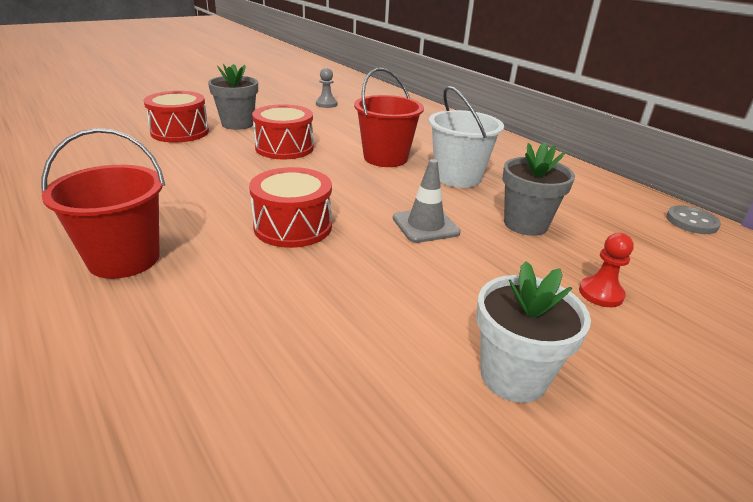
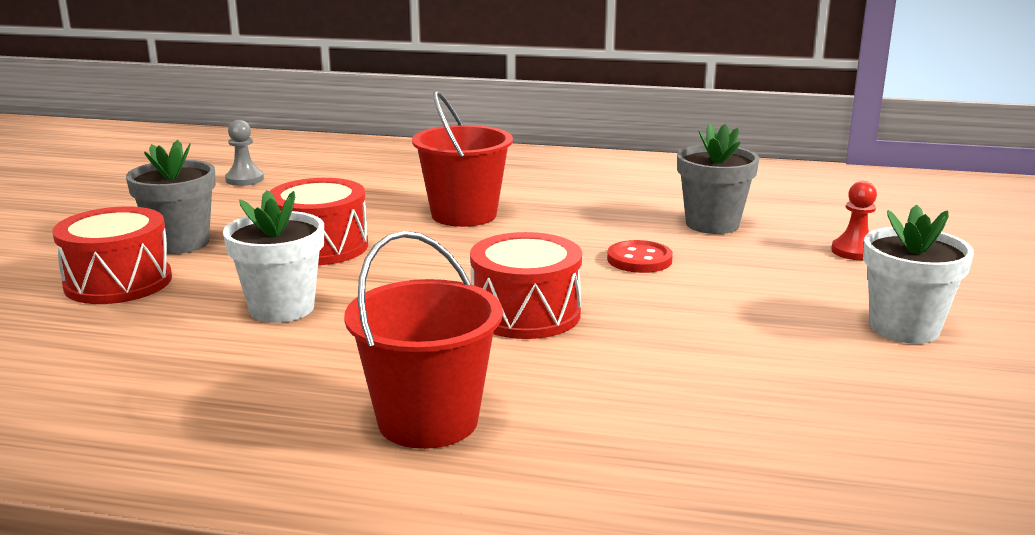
camera: 40 degrees left, 10 degrees down
(203, 170) = (282, 308): none -> white flower pot
(425, 225) = (639, 260): grey traffic cone -> red button
(457, 177) = (575, 206): white bucket -> none
(691, 222) = (815, 174): grey button -> none

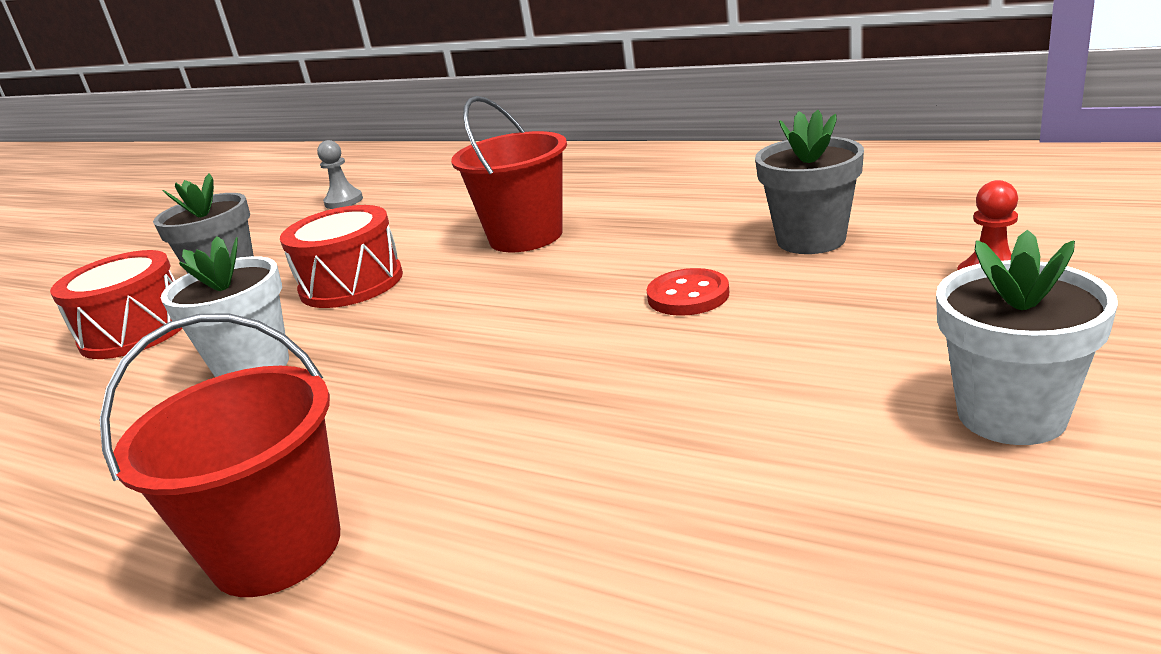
camera: 20 degrees right, 5 degrees up
(525, 314) = (501, 379): red drum -> none

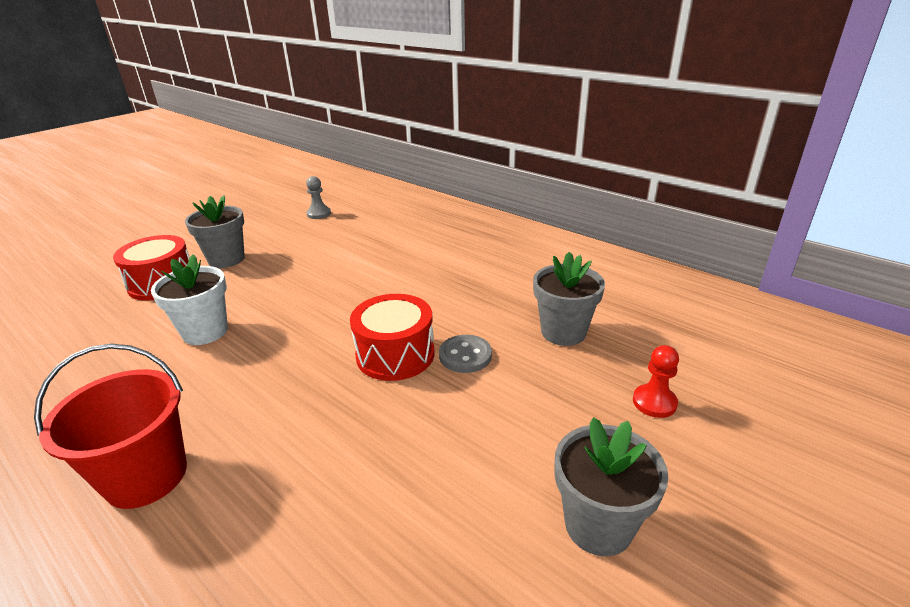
camera: 10 degrees right, 5 degrees up
(351, 283) = (288, 282): red drum -> red drum (395, 354)
(525, 236) = (401, 275): red bucket -> none
(688, 295) = (465, 355): red button -> grey button
(1011, 415) = (598, 525): white flower pot -> grey flower pot

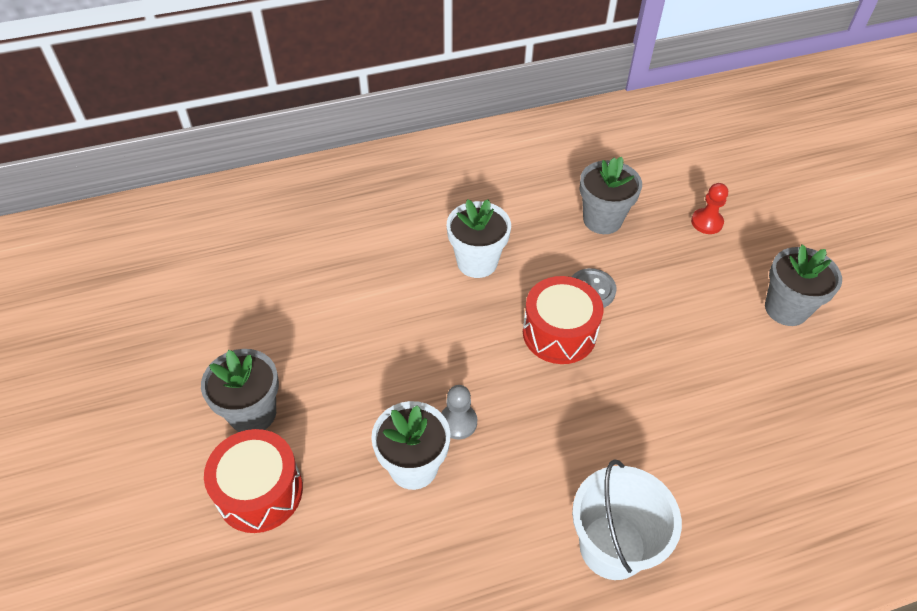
camera: 60 degrees left, 20 degrees up
(146, 476) = (612, 546): red bucket -> white bucket
(319, 214) = (208, 289): grey pawn -> grey pawn (458, 422)
(436, 289) = (477, 262): none -> white flower pot

